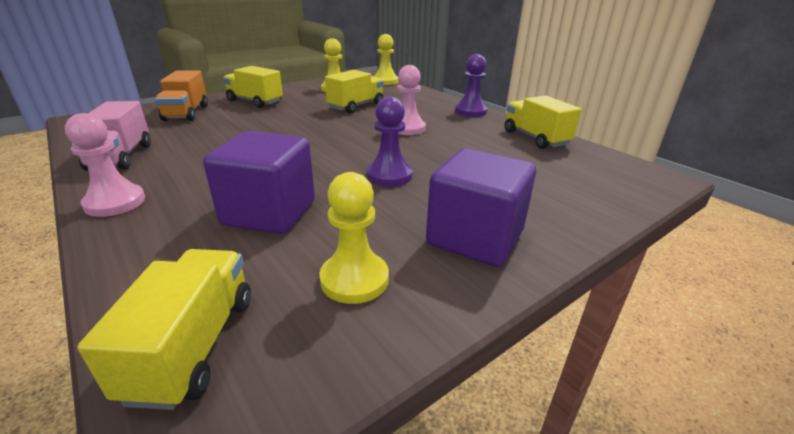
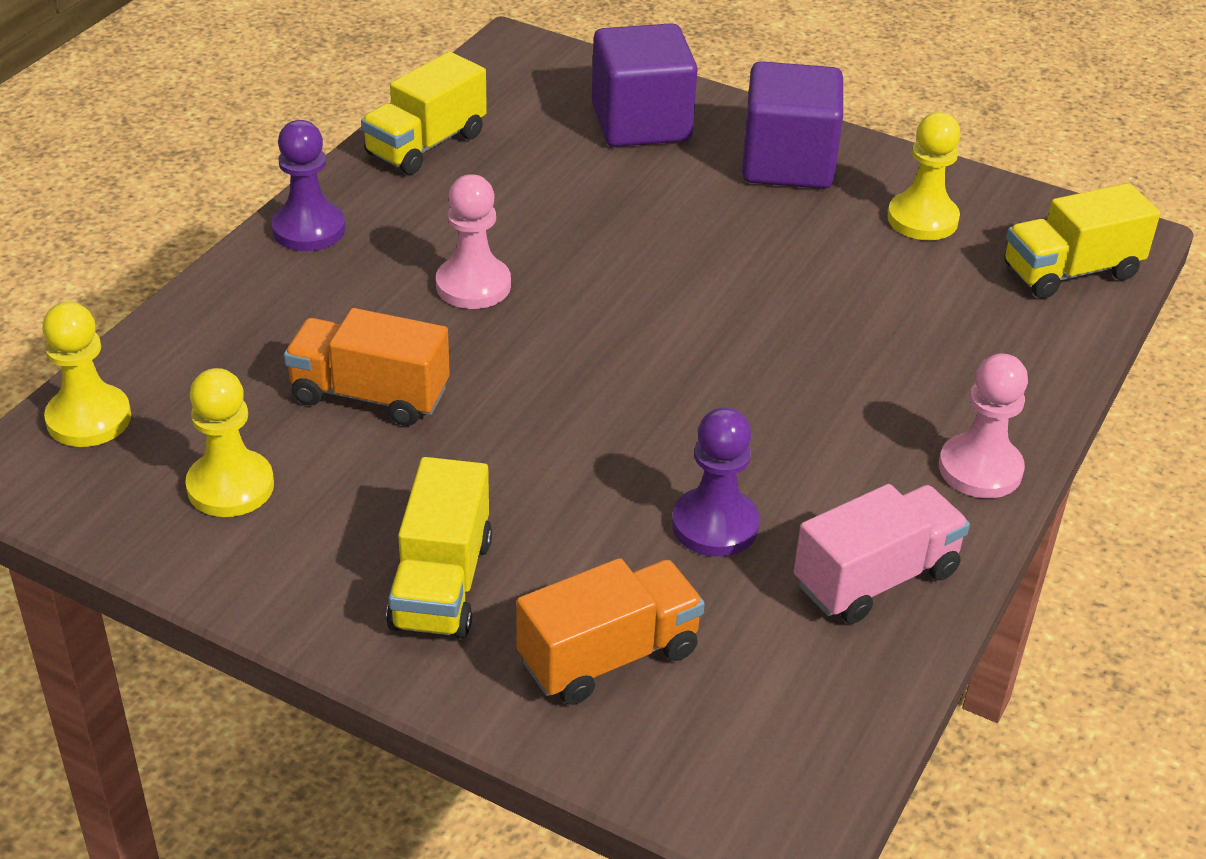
camera: 115 degrees left, 10 degrees up
(269, 213) = (873, 320): purple cube -> purple cube (641, 123)
(356, 106) = (369, 395): yellow truck -> orange truck
(389, 175) = (689, 255): purple pawn -> purple pawn (715, 525)

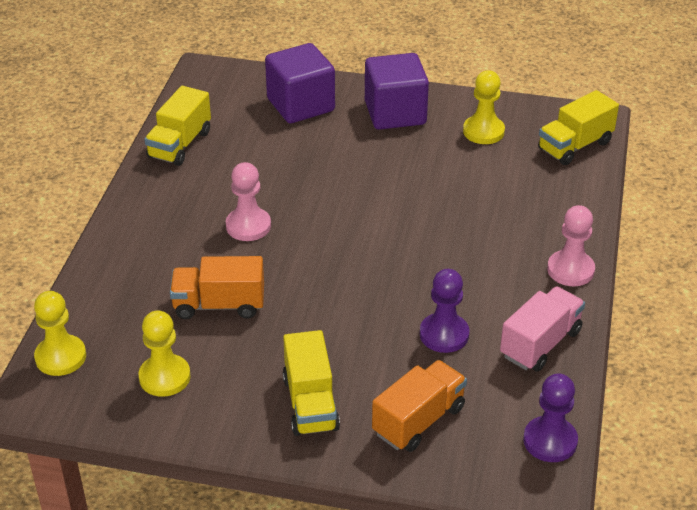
camera: 15 degrees left, 0 degrees up
(309, 229) = (135, 212): purple pawn -> purple pawn (550, 441)

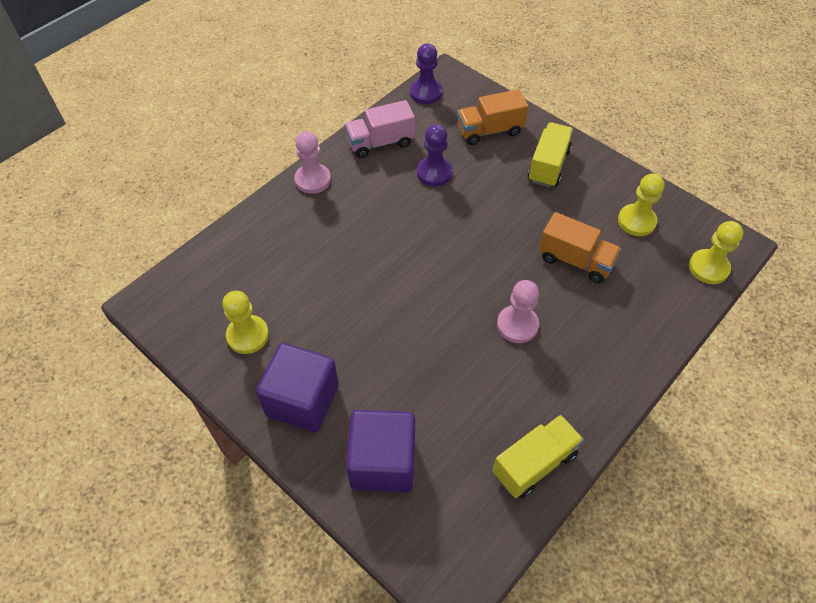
camera: 150 degrees left, 15 degrees up
(575, 146) = (193, 282): yellow truck -> none

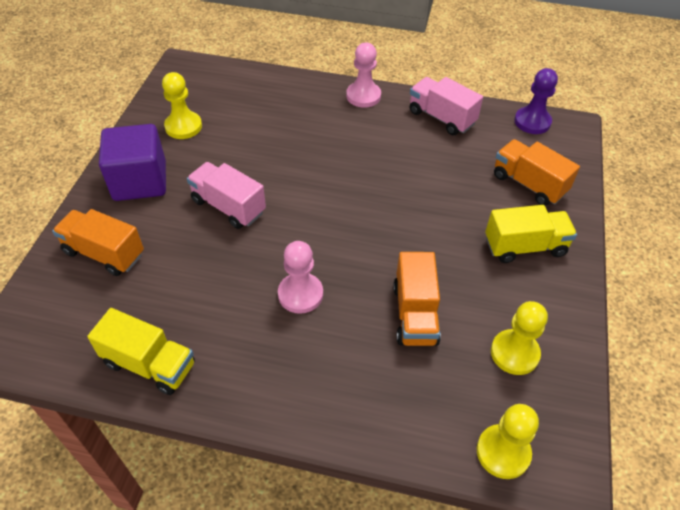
camera: 60 degrees right, 5 degrees down
(383, 462) = (104, 253): purple cube -> orange truck
(386, 338) = (228, 206): none -> pink truck
(434, 173) = (438, 166): purple pawn -> none

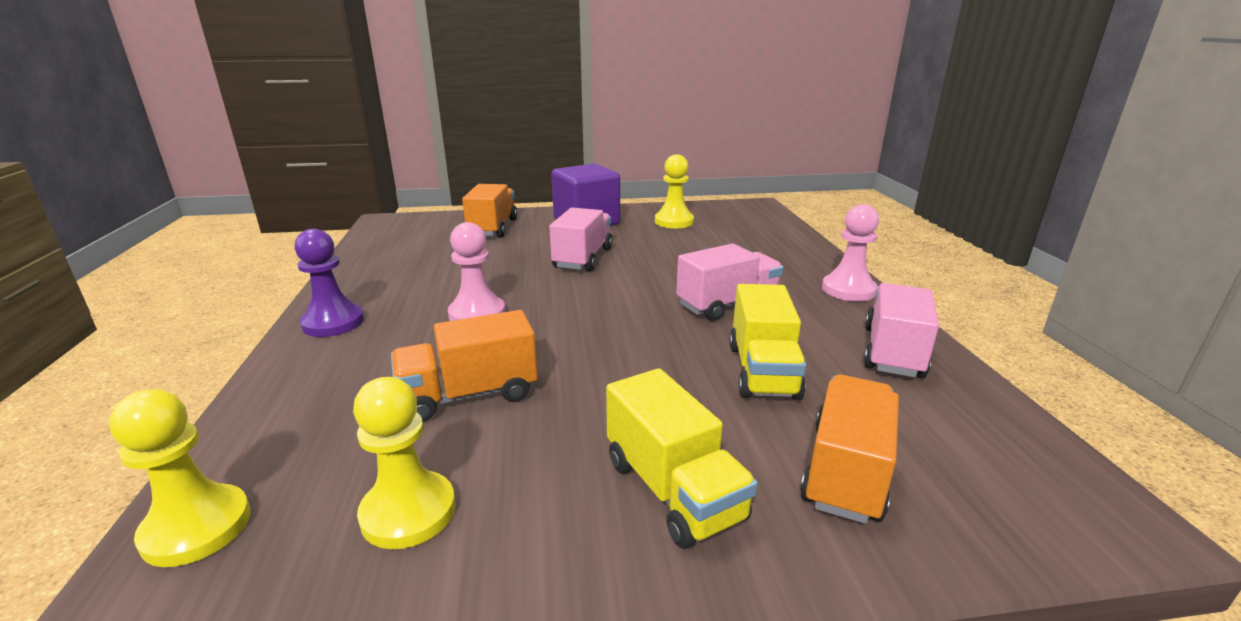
camera: 70 degrees right, 25 degrees down
(149, 364) = (371, 267): yellow truck -> yellow truck (762, 371)
(355, 157) = (727, 304): none -> pink truck
(532, 122) = (1033, 451): purple pawn -> purple pawn (333, 323)

